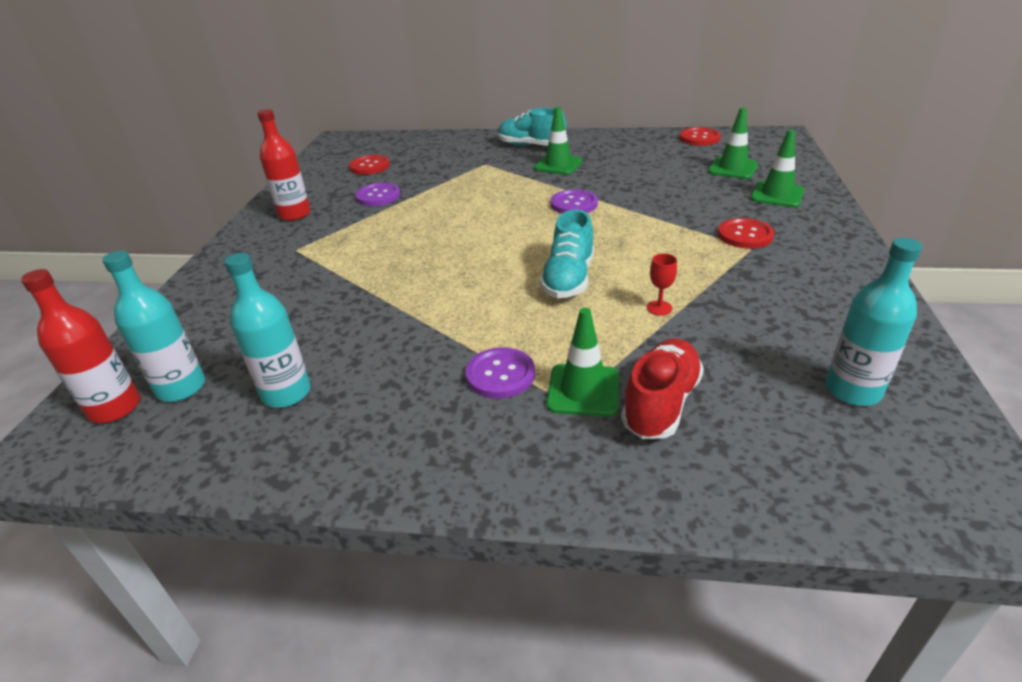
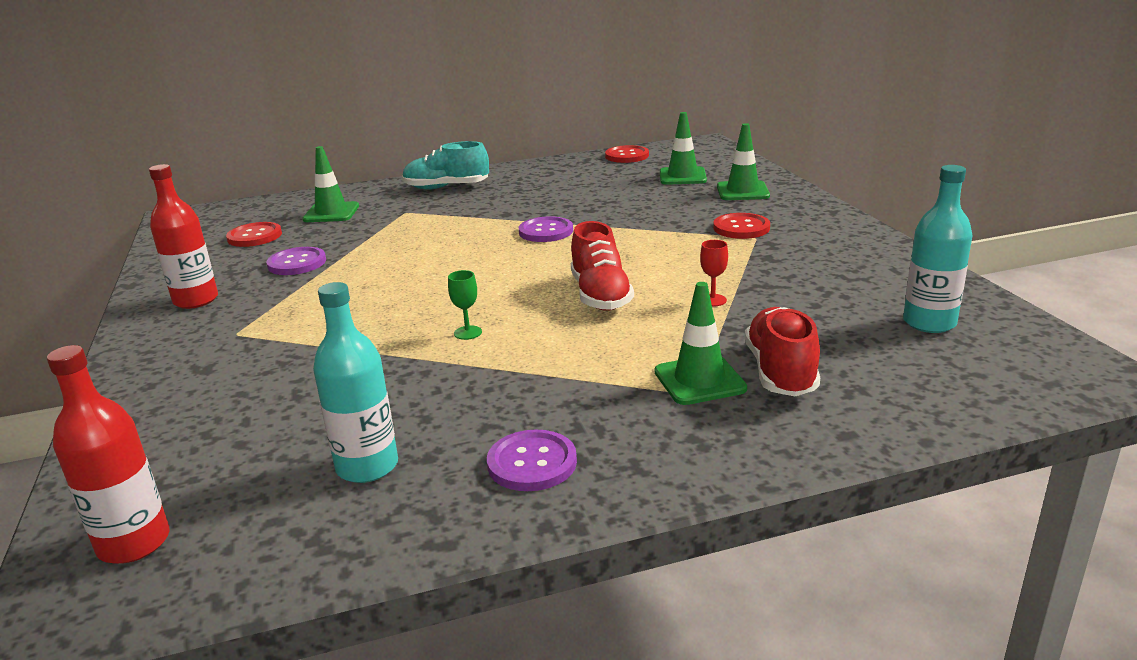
camera: 25 degrees left, 10 degrees down
(181, 388) = (214, 498): turquoise bottle -> none
(442, 289) = (468, 333): none -> green goblet
(500, 374) = (604, 388): purple button -> purple button (532, 463)
(558, 165) = (495, 200): green traffic cone -> green traffic cone (331, 213)
(568, 279) = (600, 295): turquoise shoe -> red shoe

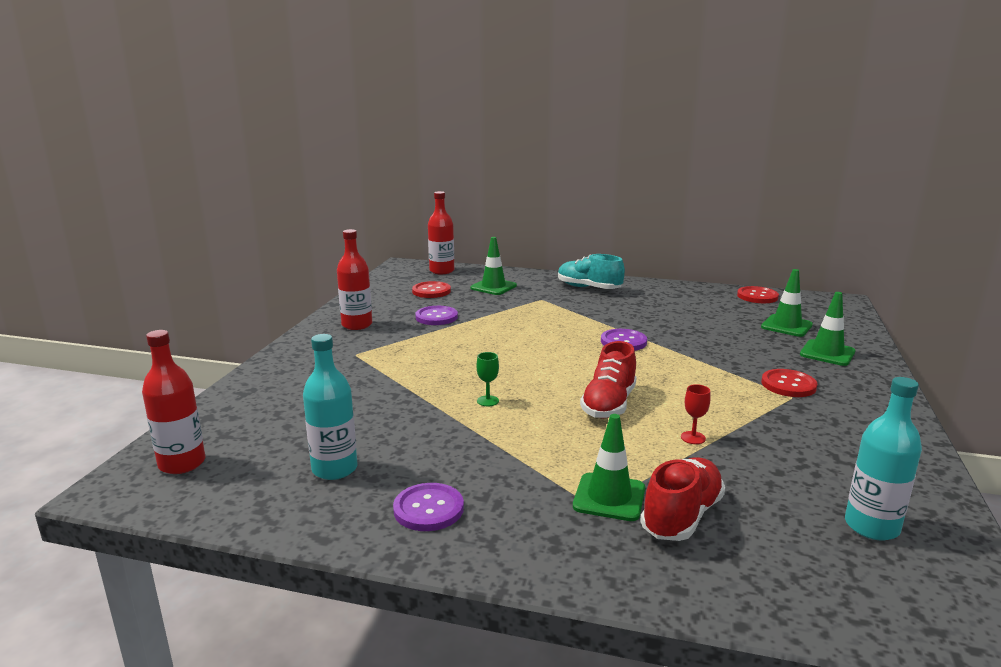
camera: 30 degrees right, 5 degrees down
(241, 211) = (442, 271): none -> red bottle

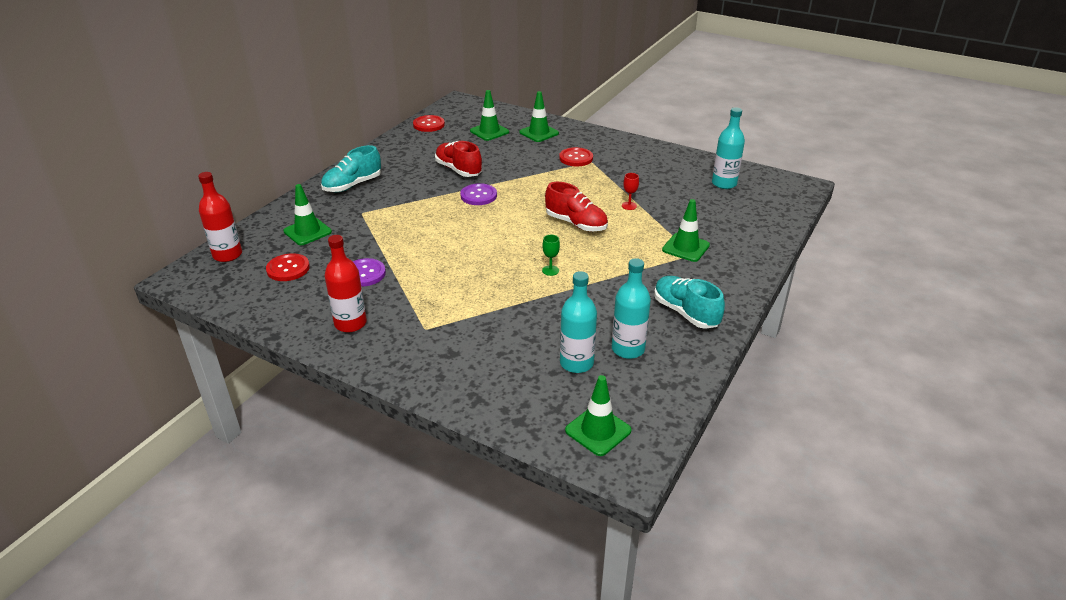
camera: 75 degrees left, 15 degrees up
(182, 463) = (598, 430): red bottle -> green traffic cone
(304, 437) = (576, 363): none -> turquoise bottle
(428, 509) = (685, 312): purple button -> turquoise shoe
(681, 516) = (707, 230): red shoe -> red shoe (458, 170)

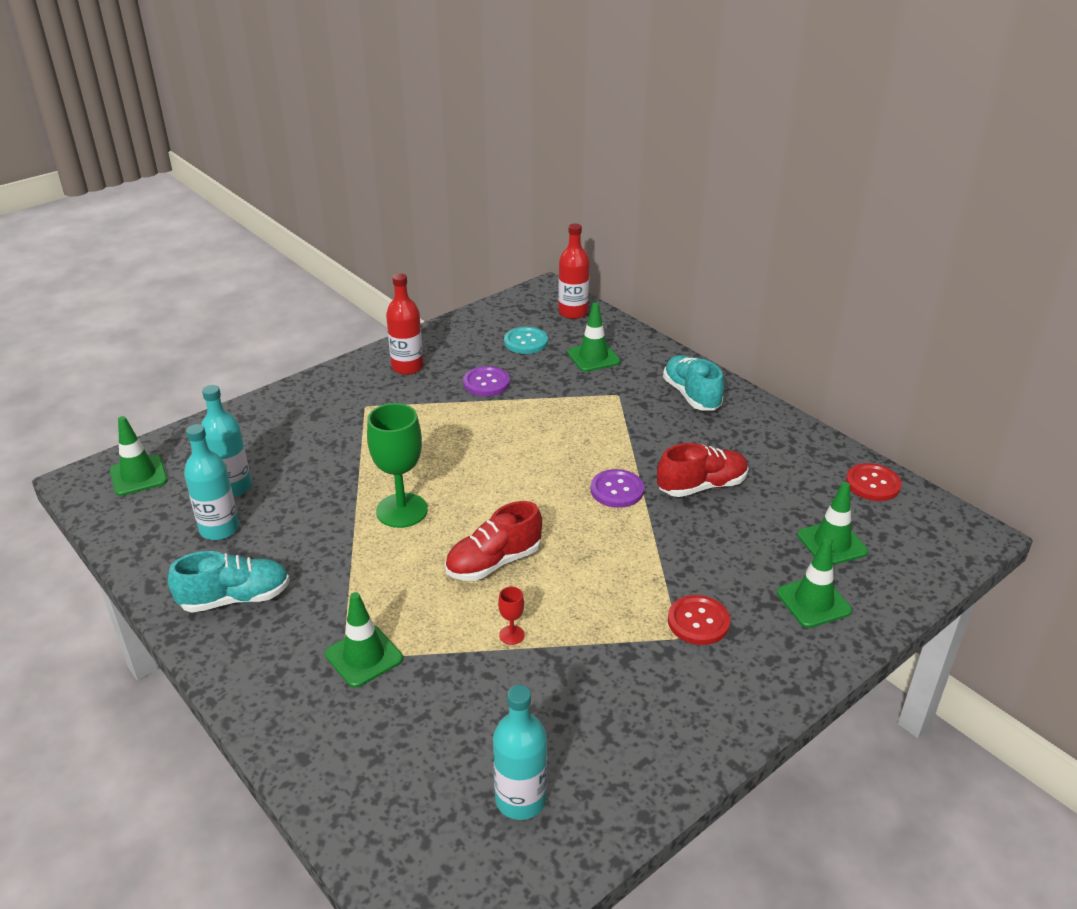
camera: 110 degrees right, 0 degrees up
(288, 269) = (526, 342): red button -> turquoise button
(550, 270) = (402, 510): green goblet -> green goblet, size x2.32

